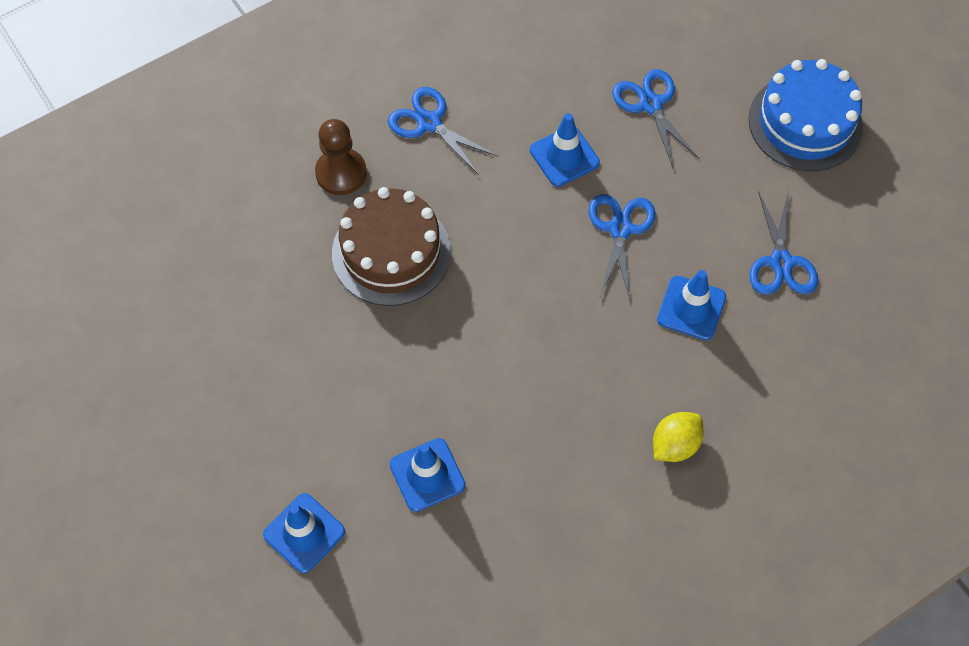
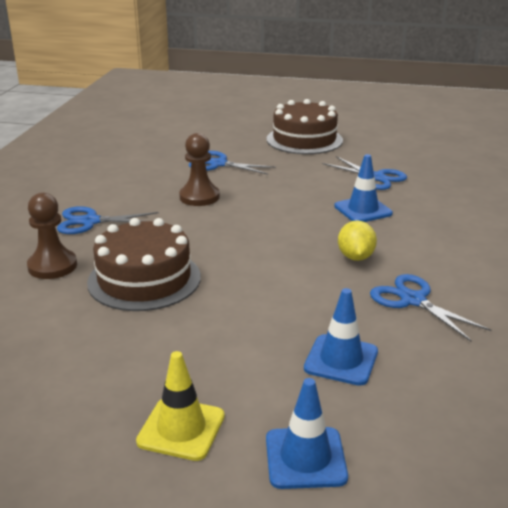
camera: 45 degrees left, 35 degrees down
(260, 440) = (181, 429): none -> yellow traffic cone
(564, 156) = (199, 197): blue traffic cone -> brown pawn
(620, 229) = (276, 204): blue scissors -> blue scissors (413, 300)
(675, 444) = (451, 257): yellow lemon -> yellow lemon (355, 257)
(805, 122) = (304, 140): blue cake -> brown cake

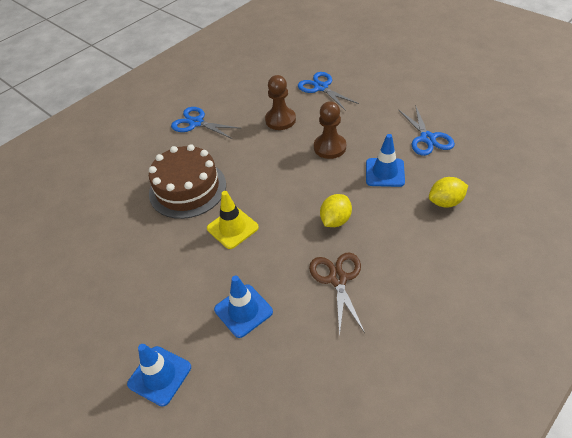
camera: 35 degrees right, 20 degrees up
(52, 266) = (147, 157): brown pawn -> brown pawn (330, 147)
(181, 429) = (116, 319): yellow traffic cone -> yellow traffic cone (232, 228)
(304, 140) = (409, 76): brown cake -> none
(413, 300) = (338, 279): blue scissors -> brown scissors
(445, 216) = (445, 202): none -> yellow lemon

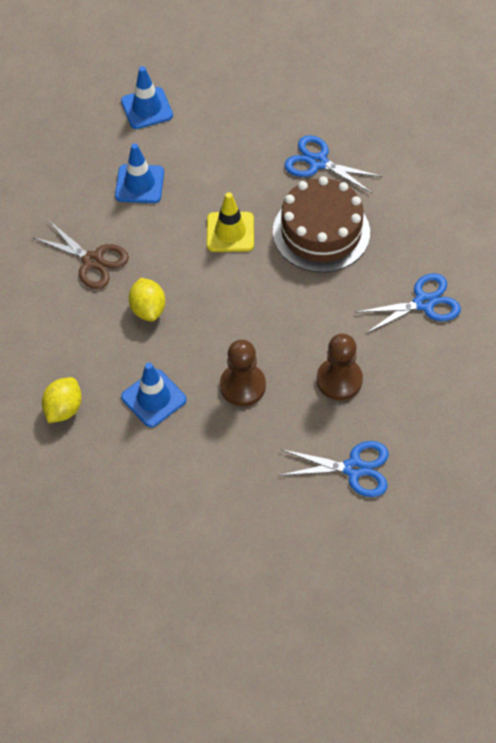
camera: 130 degrees right, 10 degrees up
(427, 138) = (150, 483): blue scissors -> blue scissors (318, 162)

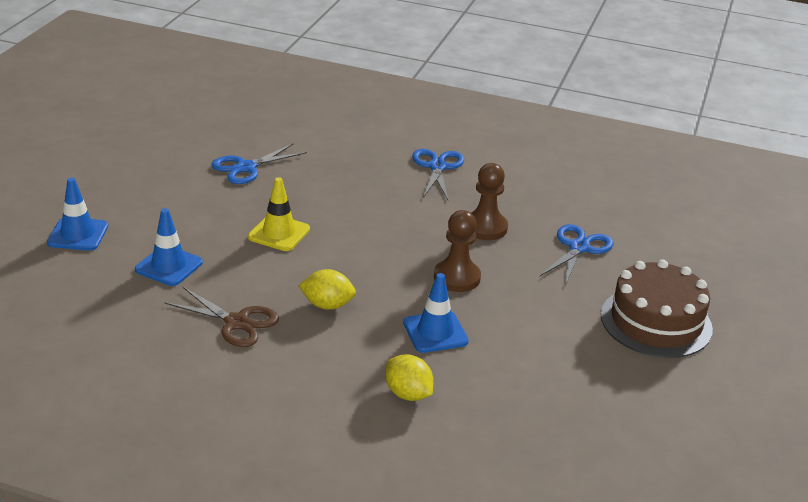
camera: 70 degrees left, 25 degrees down
(92, 261) = (236, 322): brown scissors -> brown scissors turned 60 degrees clockwise
(321, 232) = (323, 189): brown cake -> brown cake (656, 322)

